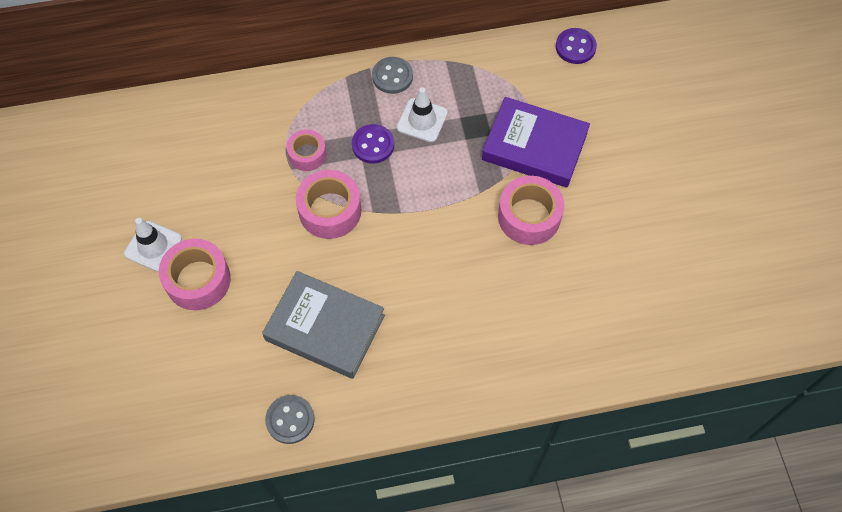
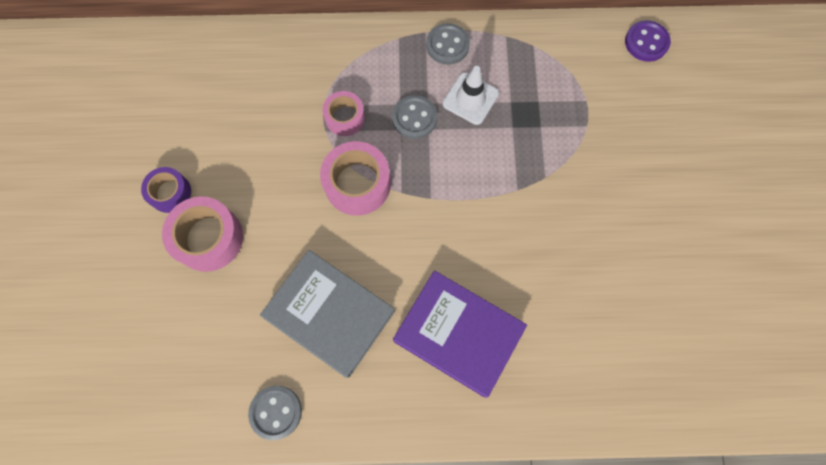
camera: 10 degrees right, 10 degrees up
(153, 246) = (170, 193): white traffic cone -> purple tape
(373, 145) = (414, 118): purple button -> grey button
(529, 216) = (566, 225): pink tape -> none
(534, 147) = (584, 147): purple book -> purple book (458, 334)

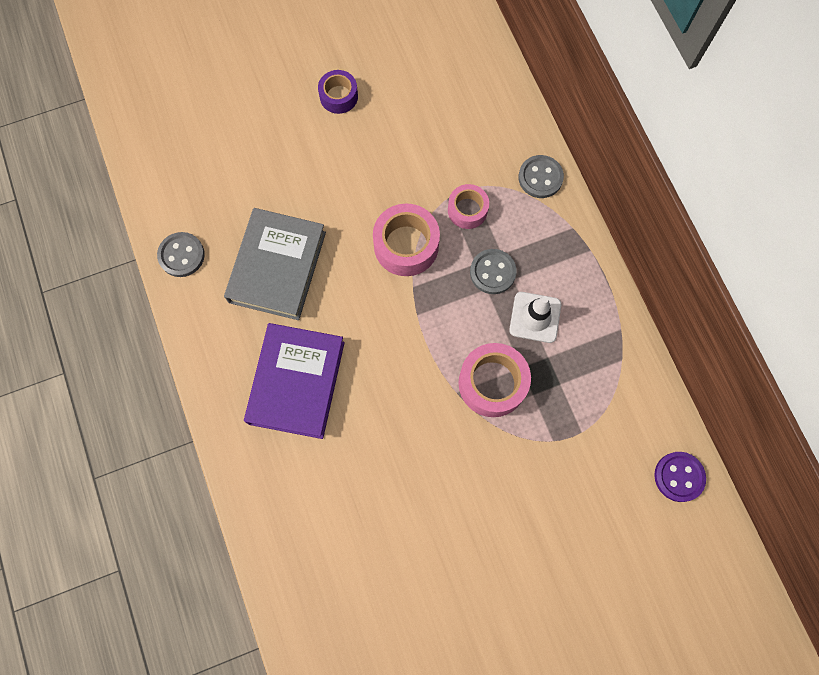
camera: 70 degrees right, 0 degrees up
(209, 238) = (310, 143): pink tape -> pink tape (492, 383)
(447, 45) = (585, 276): grey button -> grey button (540, 177)

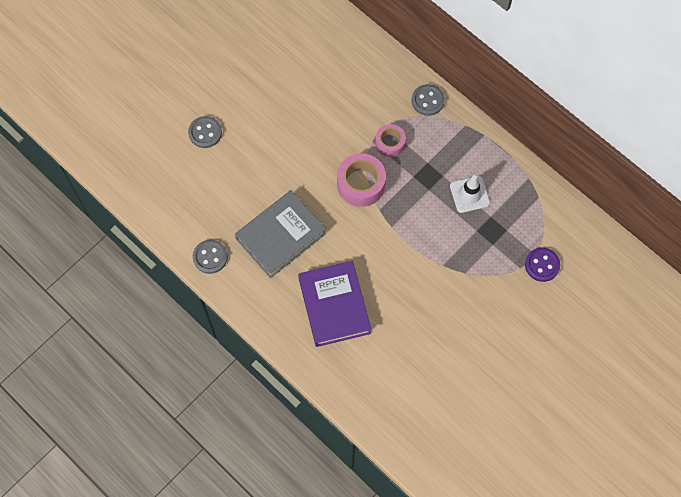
camera: 25 degrees left, 5 degrees down
(277, 267) = (281, 236): grey book -> grey book turned 60 degrees clockwise
(338, 96) = (262, 102): purple tape -> none
(492, 272) = (427, 177): grey button -> grey button (205, 133)
(492, 383) = (463, 249): pink tape -> none
(679, 477) = (609, 254): purple button -> purple button (542, 265)

